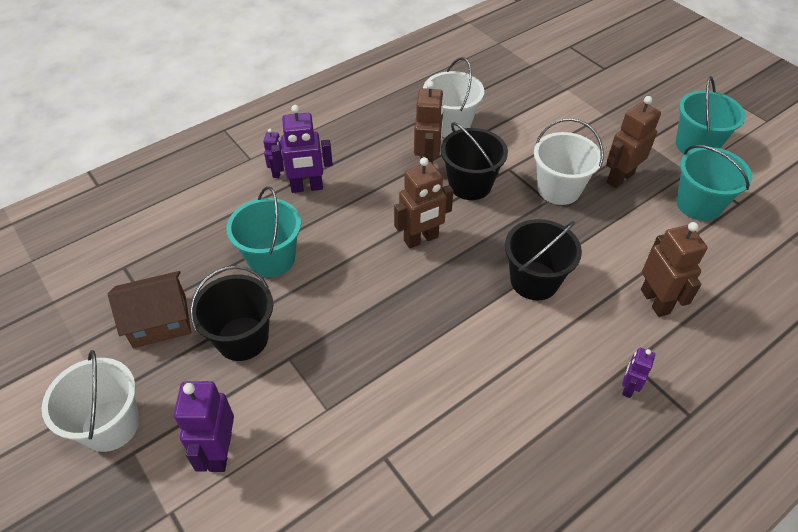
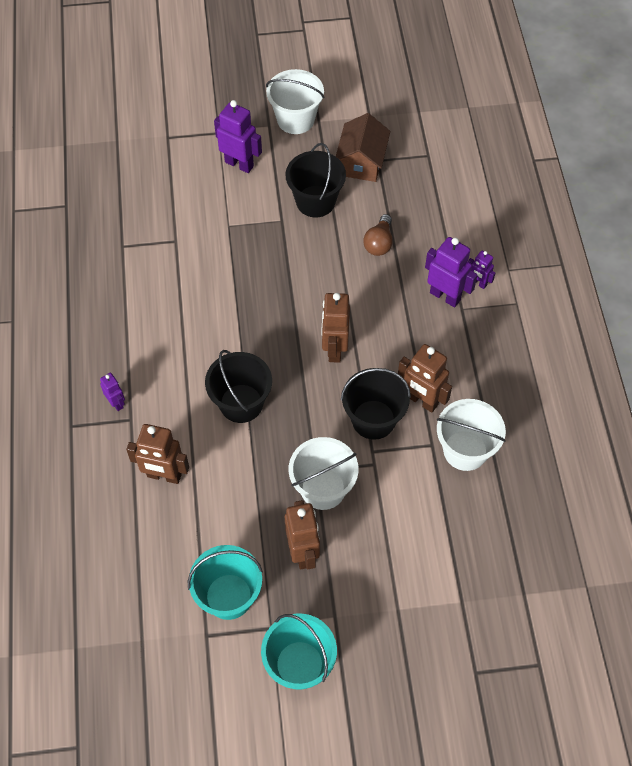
camera: 120 degrees right, 10 degrees up
(271, 258) = (379, 243): turquoise bucket -> brown light bulb
(307, 187) = (445, 296): purple robot -> purple robot turned 105 degrees clockwise

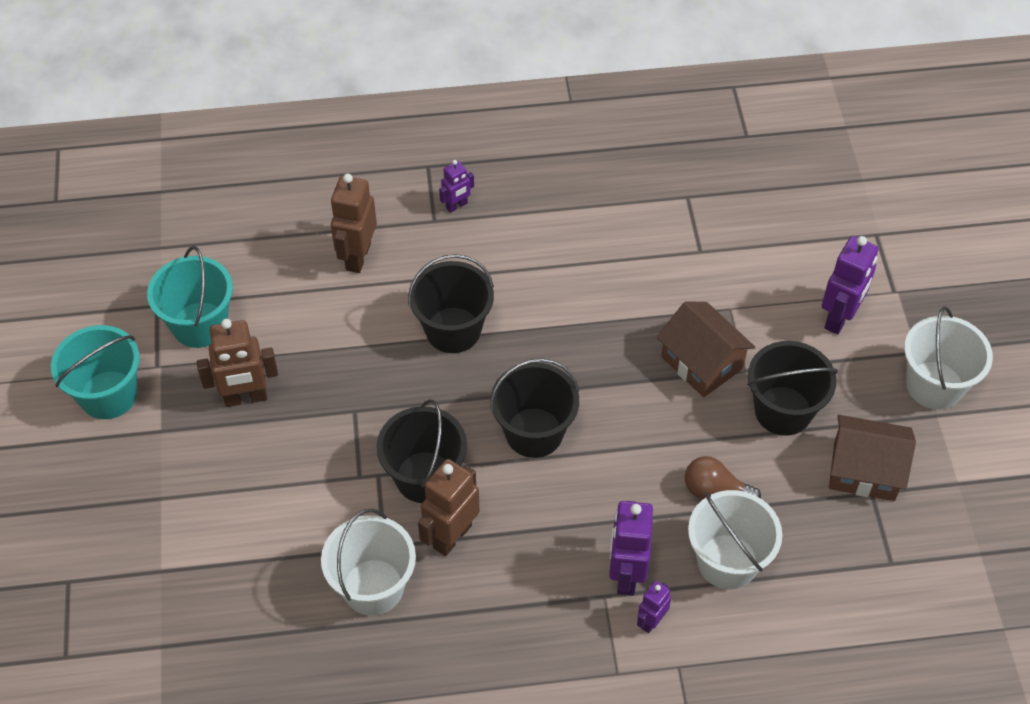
camera: 90 degrees right, 5 degrees down
(275, 245) = (701, 363): none -> brown house
(323, 488) = (328, 419): white bucket -> white bucket (727, 561)
(334, 349) = (534, 433): brown robot -> black bucket
(445, 296) = (626, 574): purple robot -> purple robot turned 150 degrees clockwise

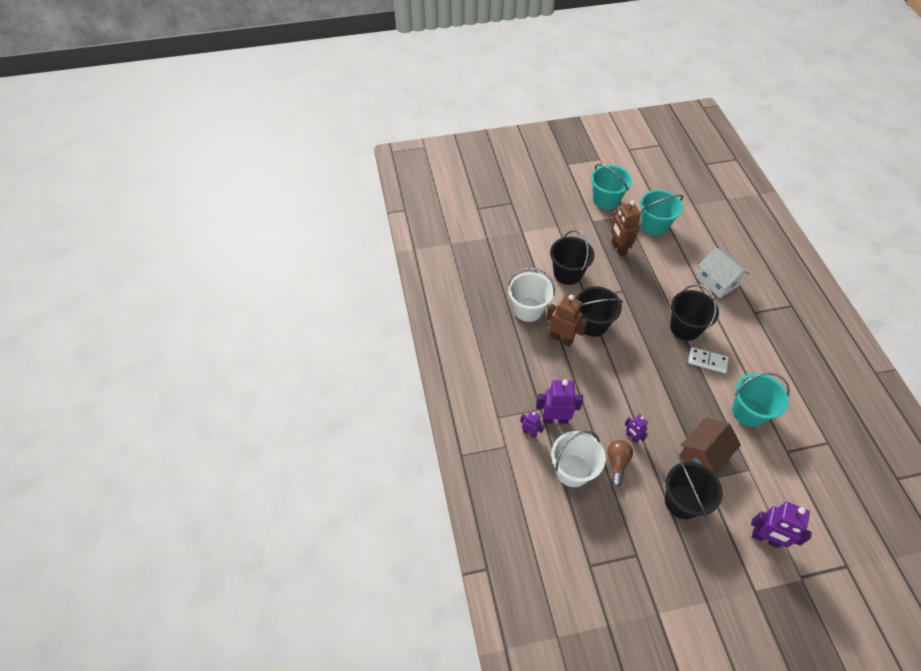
camera: 85 degrees right, 0 degrees up
(357, 257) = (717, 281): brown robot -> white house
(457, 206) = (769, 322): purple robot -> purple robot (632, 437)
(526, 314) = (707, 361): none -> white domino
(534, 433) = (631, 370): black bucket -> black bucket (567, 273)
(629, 282) = (748, 412): none -> turquoise bucket
(864, 471) = (651, 551): brown house -> none
(934, 385) = (731, 602): white bucket -> none

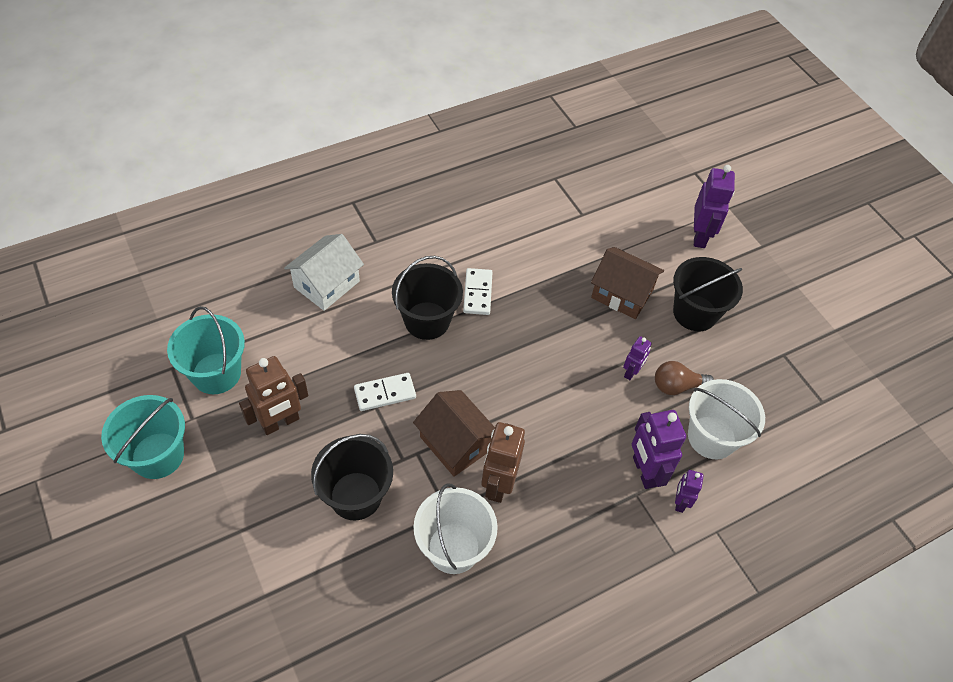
camera: 110 degrees left, 0 degrees up
(592, 324) = (455, 443): black bucket -> brown house
(631, 297) = (385, 393): none -> white domino
(748, 412) = (542, 249): turquoise bucket -> none

